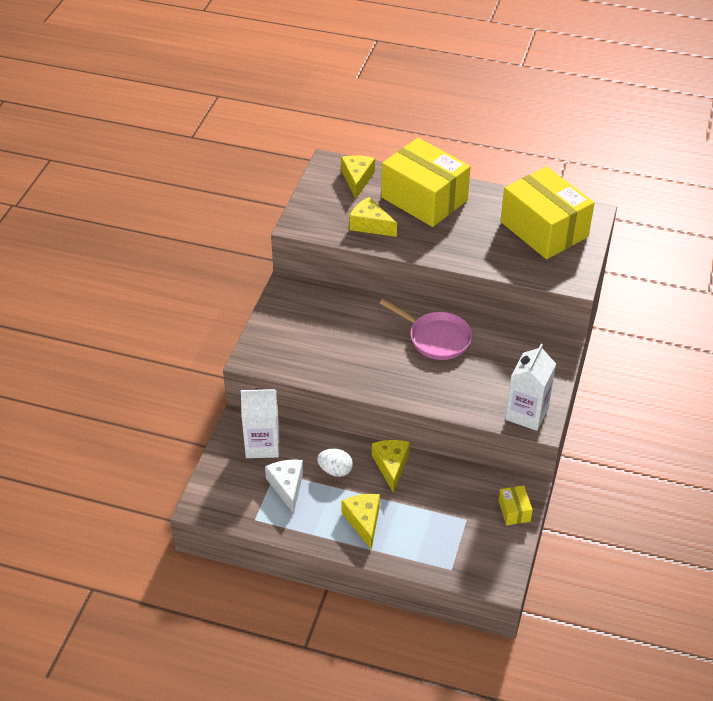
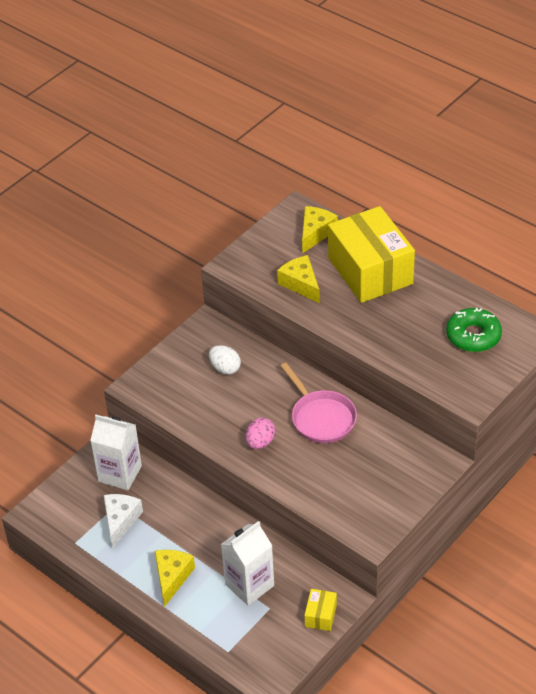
camera: 25 degrees right, 0 degrees up
(335, 470) = (173, 520): white egg -> white egg (225, 368)
(391, 466) = (227, 532): yellow cheese -> none
(395, 374) = (260, 442): none -> pink egg
(527, 413) = (366, 521): white carton -> white carton (249, 585)
(544, 229) = (473, 336): yellow box -> green donut

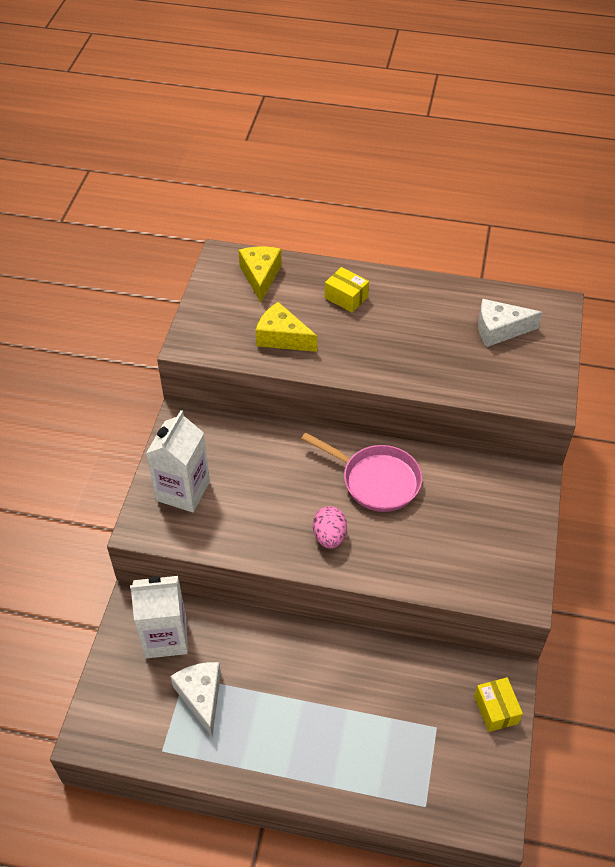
camera: 30 degrees left, 5 degrees up
(172, 577) = (304, 741): yellow cheese -> none
(225, 368) = (234, 464): white egg -> none
(249, 585) = (396, 709): white carton -> white carton (183, 491)
(370, 271) = (346, 297): yellow box -> yellow box, size x0.40
(473, 336) = (499, 330): green donut -> white cheese

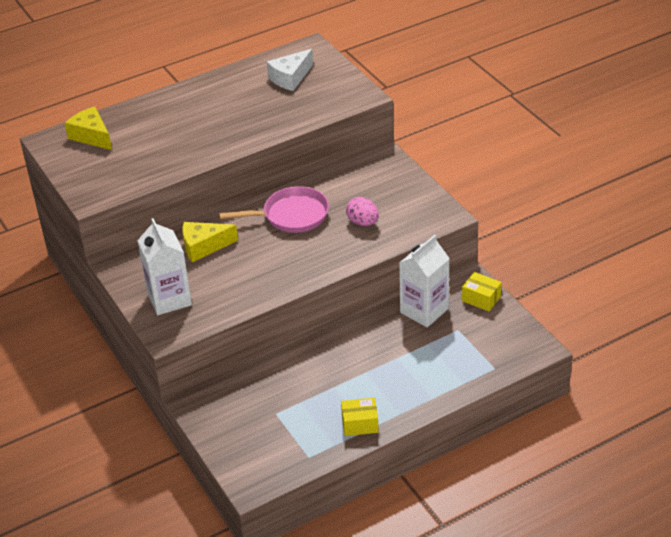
camera: 40 degrees left, 10 degrees down
(165, 637) = (237, 404): white carton -> white carton (424, 310)
(201, 697) = (300, 415): white cheese -> none
(282, 337) = (153, 159): yellow cheese -> yellow cheese (204, 246)
(329, 536) = (297, 260): pink egg -> pink egg (363, 222)
(346, 297) = (168, 115): yellow box -> yellow box (360, 424)

